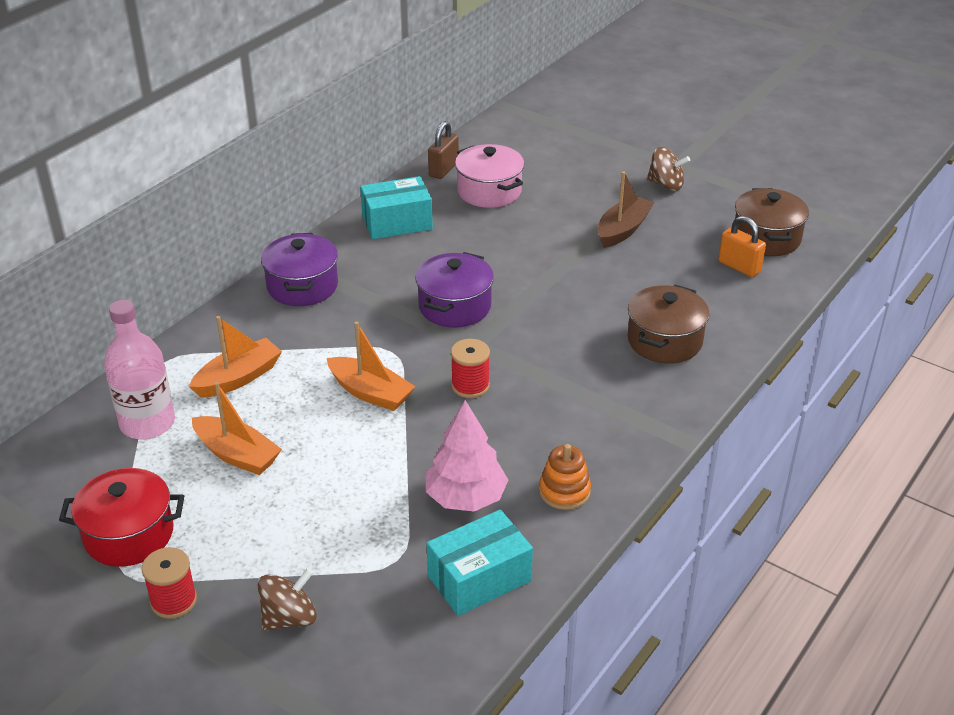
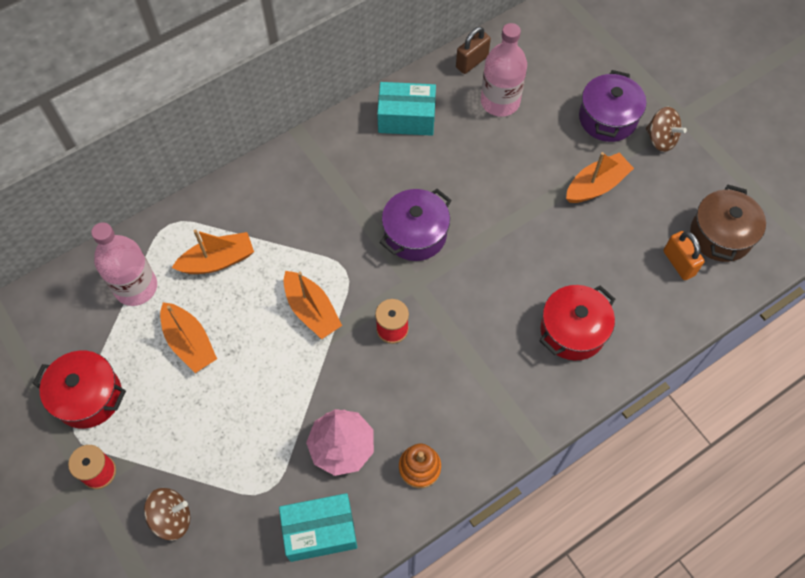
camera: 20 degrees right, 25 degrees up
(302, 286) = (302, 172): purple pot -> purple pot (607, 118)
(489, 191) = (500, 102): pink pot -> pink bottle
(623, 230) = (596, 185): brown boat -> orange boat
(664, 341) = (572, 331): brown pot -> red pot

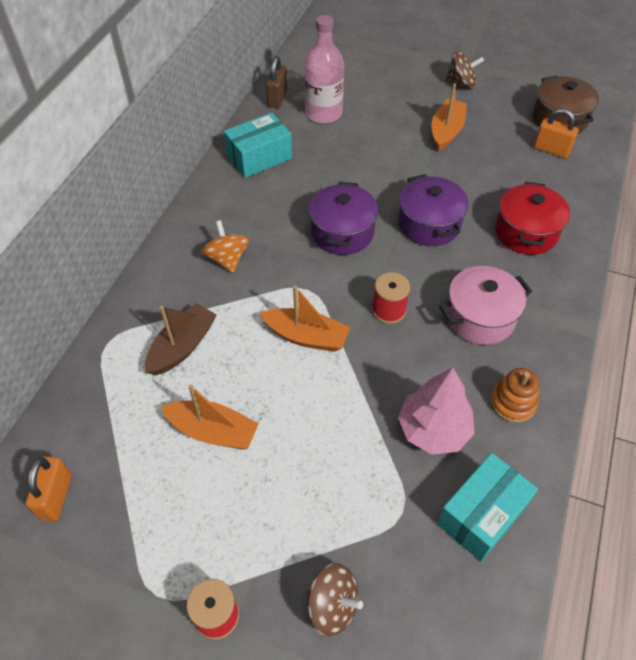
camera: 35 degrees left, 10 degrees down
(60, 322) = (56, 497): none -> orange padlock
(88, 396) = (145, 548): red pot -> none
(136, 287) = (116, 415): pink bottle -> none
(172, 518) = (332, 605): brown spinning top -> brown spinning top turned 75 degrees clockwise
(218, 260) = (182, 346): orange boat -> brown boat
(306, 204) = (227, 259): none -> orange spinning top
(459, 382) = (480, 317): none -> pink pot
(607, 118) = (412, 88): purple pot -> purple pot (429, 224)

